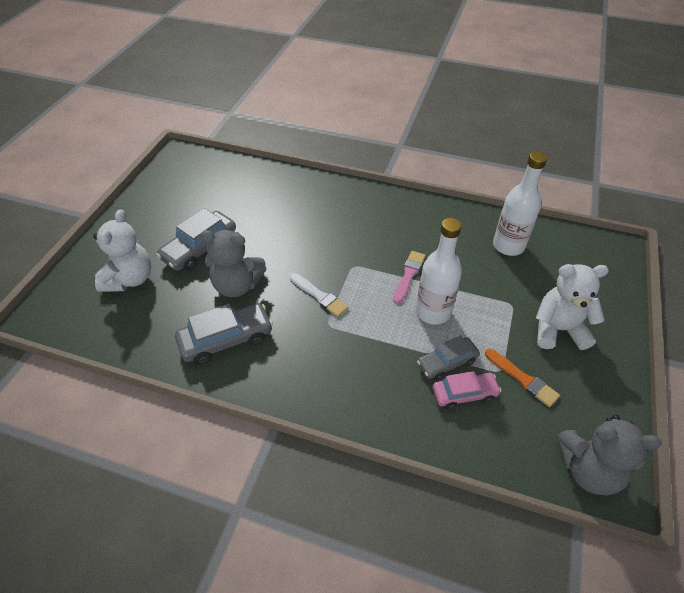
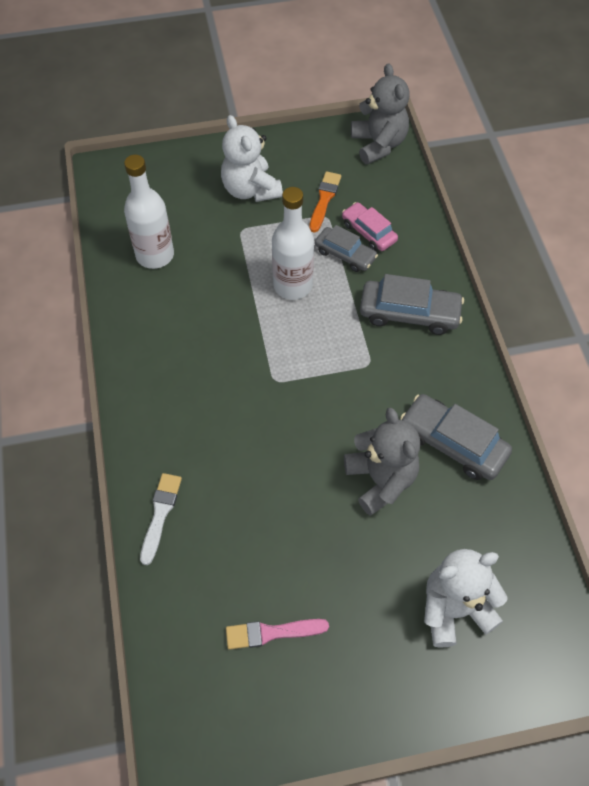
camera: 120 degrees left, 10 degrees up
(199, 248) = (354, 564): grey car -> grey car (409, 313)
(319, 296) = (339, 390): white brush -> white brush (160, 514)
(408, 275) = (255, 324): pink brush -> pink brush (271, 633)

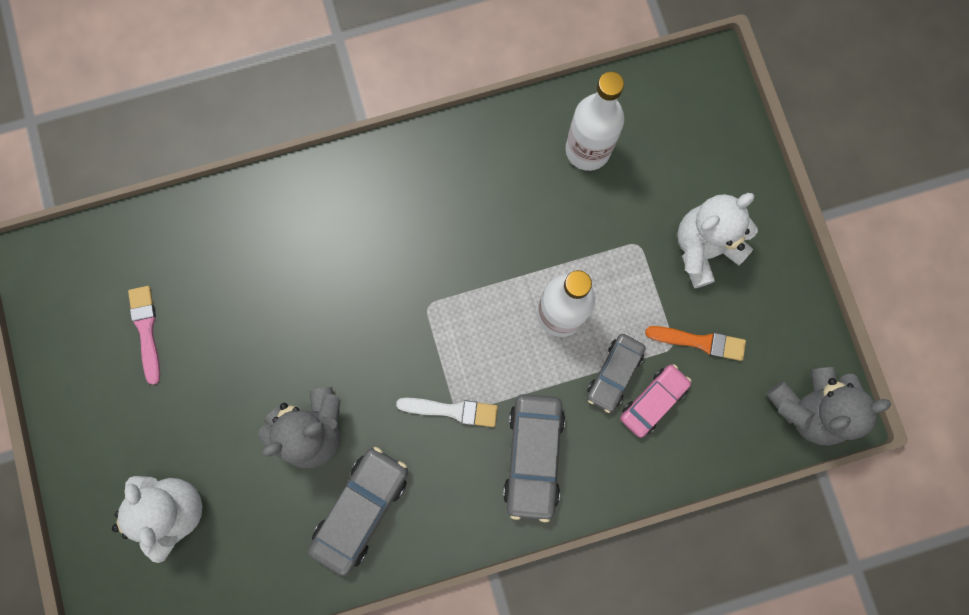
camera: 85 degrees right, 20 degrees up
(160, 514) = (263, 207): white brush -> white brush (452, 410)

